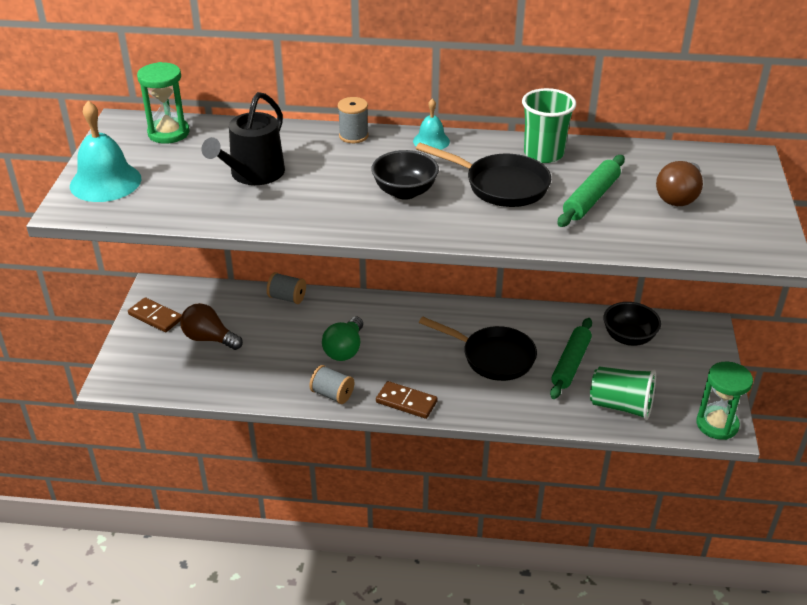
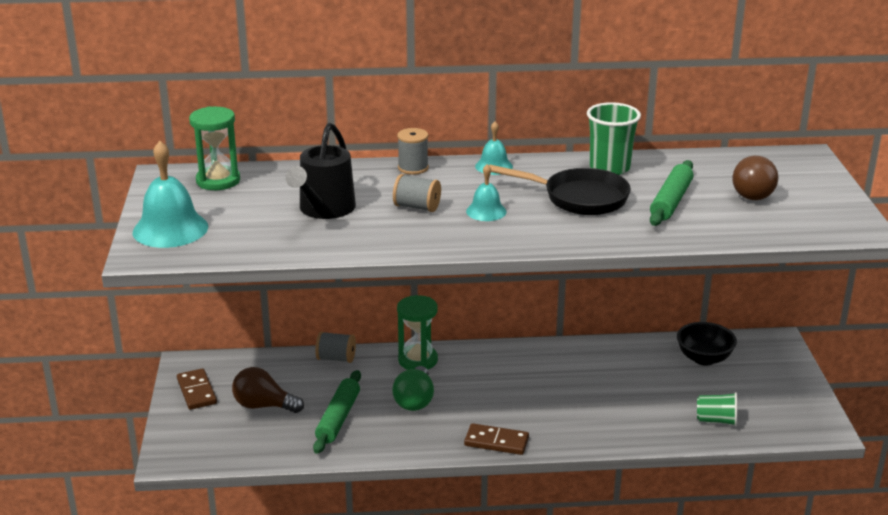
camera: 10 degrees left, 10 degrees down
(155, 317) = (196, 391): brown domino -> brown domino turned 45 degrees clockwise
(332, 394) = (415, 443): grey spool -> grey spool (417, 207)
(405, 192) = (486, 211): black bowl -> turquoise bell
(493, 357) = (572, 391): black pan -> none
(570, 363) = (653, 388): green rolling pin -> green rolling pin (338, 418)
(621, 406) = (716, 420): green cup -> green cup, size x0.65
(717, 424) = (816, 426): green hourglass -> green hourglass (418, 360)

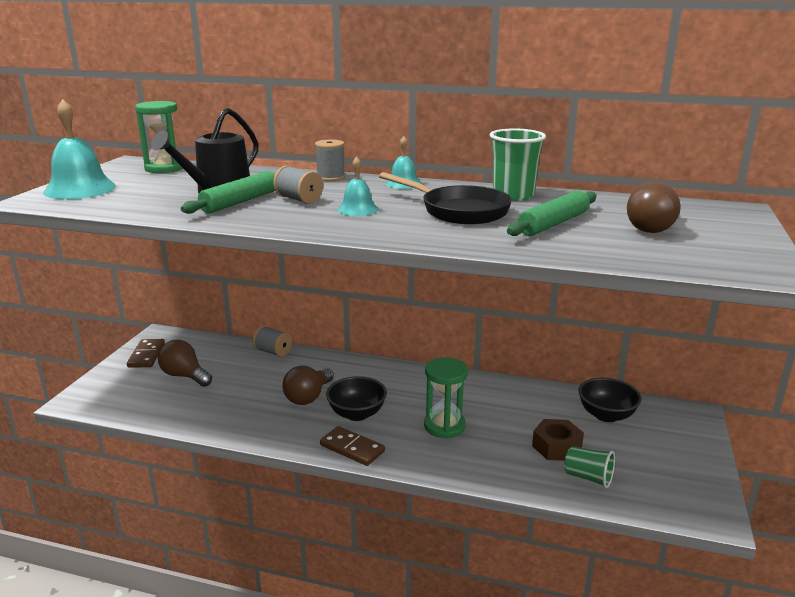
camera: 20 degrees right, 5 degrees down
(338, 418) = (233, 398): green rolling pin -> green rolling pin (240, 202)
(415, 400) = (308, 397): green light bulb -> brown light bulb
(418, 360) = (337, 365): green hourglass -> green hourglass (444, 426)
(476, 407) = (357, 414): none -> black bowl
(676, 399) = (557, 447): none -> brown nut

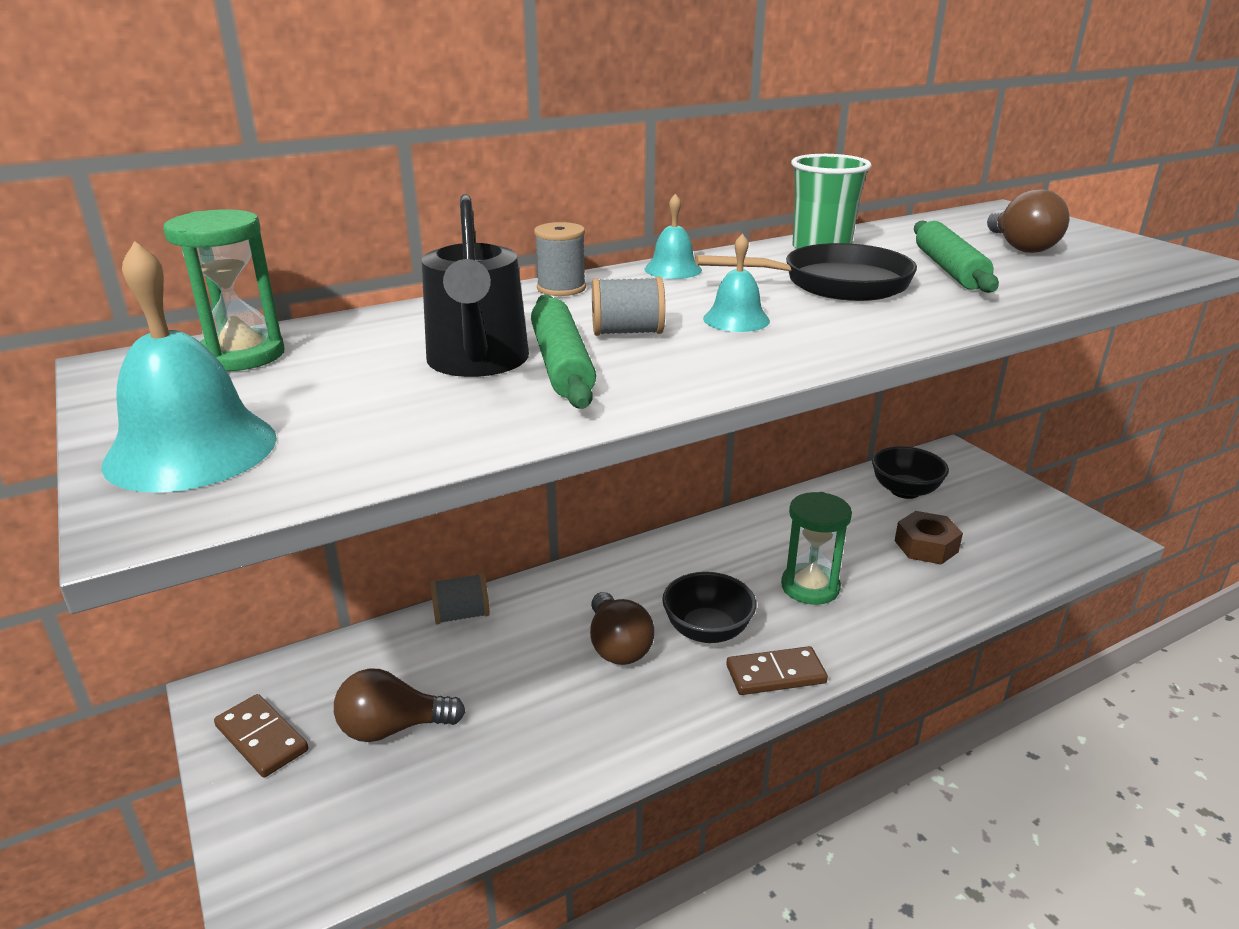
camera: 45 degrees left, 5 degrees up
(588, 477) = (994, 560): green cup -> none

